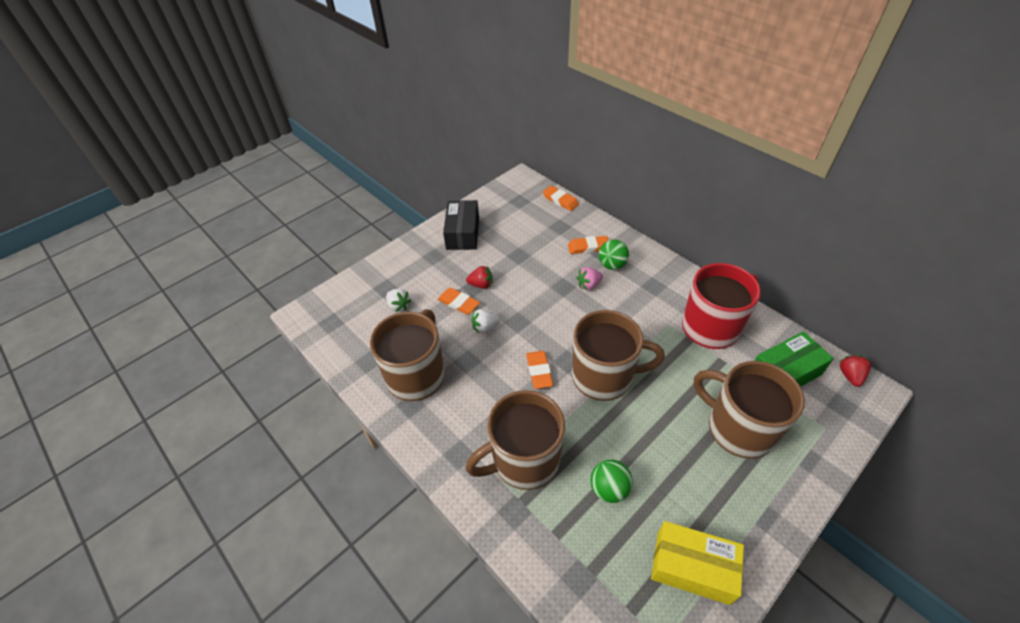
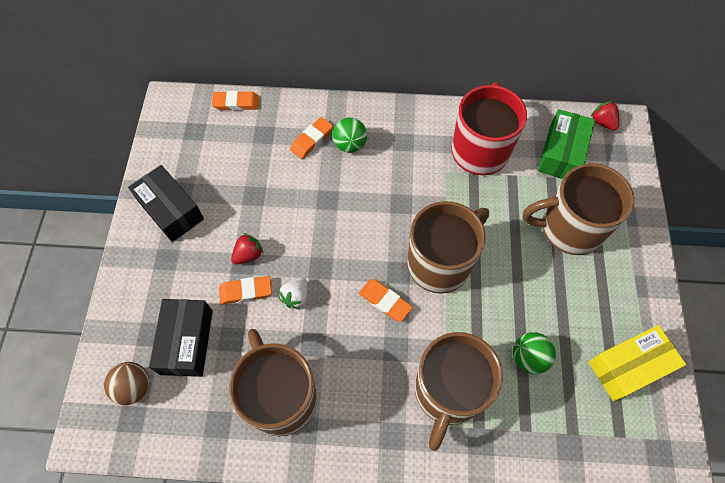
camera: 45 degrees left, 15 degrees up
(349, 308) = (134, 387): none -> brown ball
(399, 305) = (186, 342): white strawberry -> black box
(589, 285) = (348, 181): pink strawberry -> none

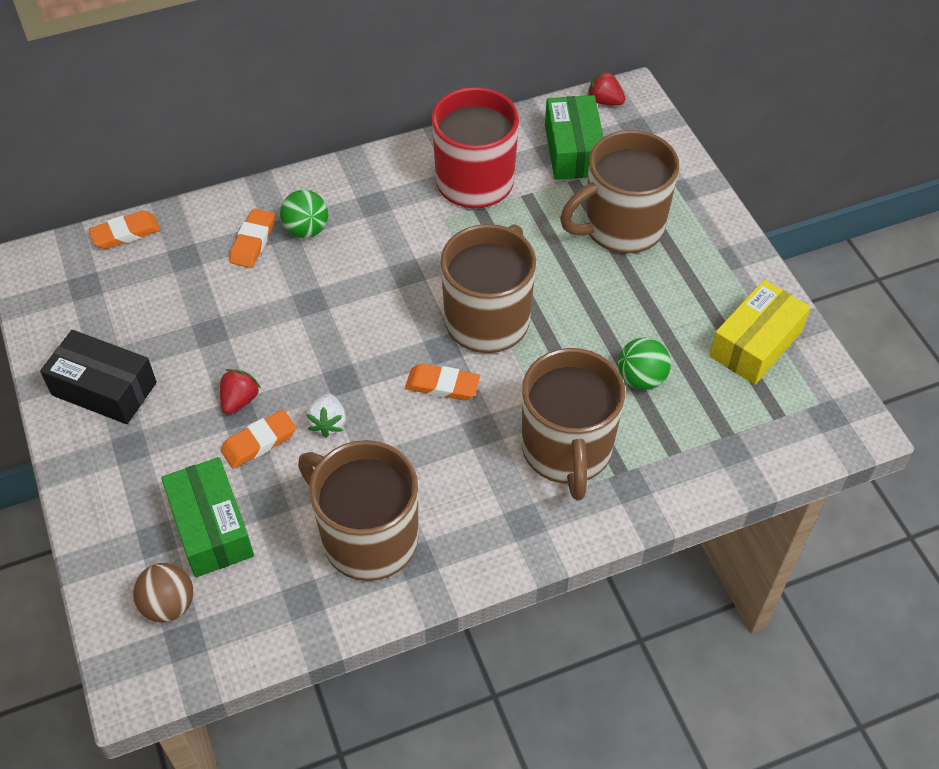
camera: 25 degrees left, 10 degrees down
(186, 342) = (211, 527): black box -> green box

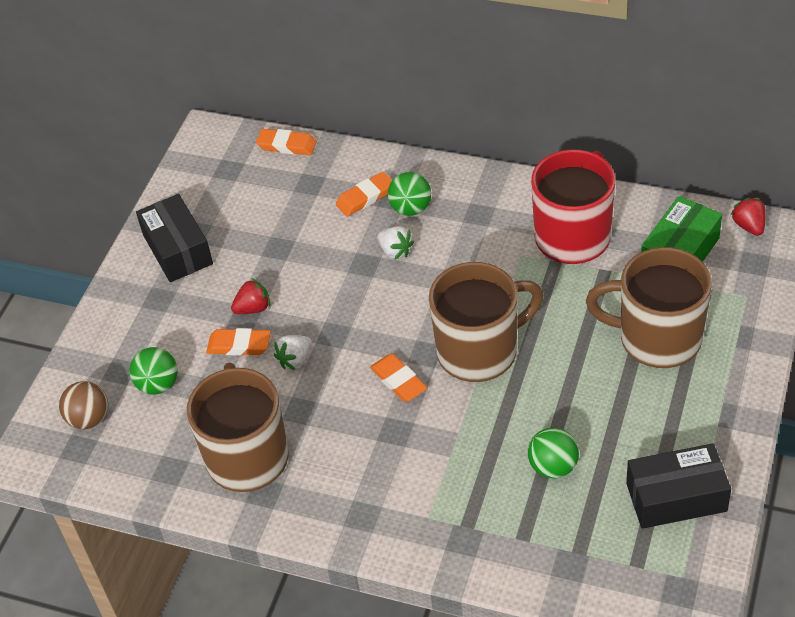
camera: 45 degrees right, 5 degrees down
(211, 527) = (158, 385): green box -> green ball
(328, 274) = (395, 251): none -> white strawberry
(567, 450) = (442, 484): brown mug -> none
(755, 344) = (676, 497): yellow box -> black box

